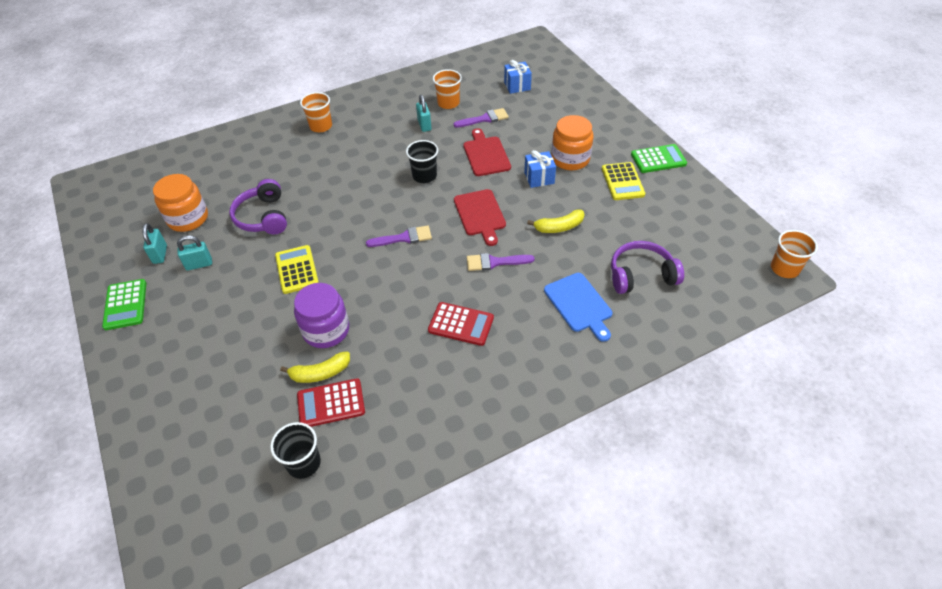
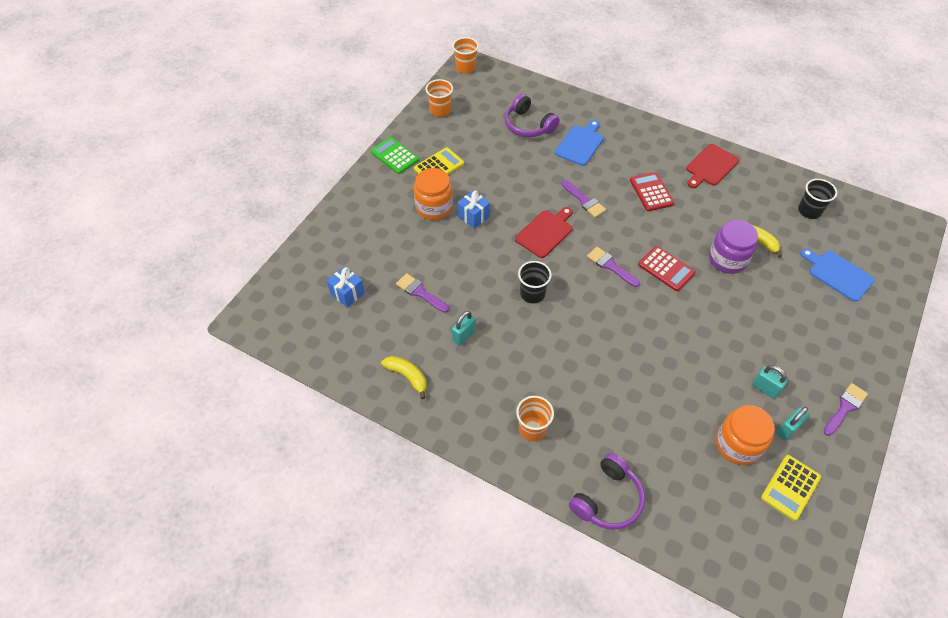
camera: 125 degrees left, 5 degrees up
(125, 305) = (845, 407): green calculator -> purple brush
(215, 416) = (838, 274): none -> blue cutting board
(263, 217) = (680, 382): purple headphones -> purple headphones (608, 499)
(297, 270) = (702, 314): yellow calculator -> yellow calculator (790, 487)
(331, 403) = (767, 222): red calculator -> red calculator (666, 269)
(448, 103) = (414, 336): orange cup -> orange cup (440, 110)
(486, 154) = (471, 265): red cutting board -> red cutting board (710, 166)
(559, 227) = (519, 182): yellow banana -> yellow banana (407, 376)

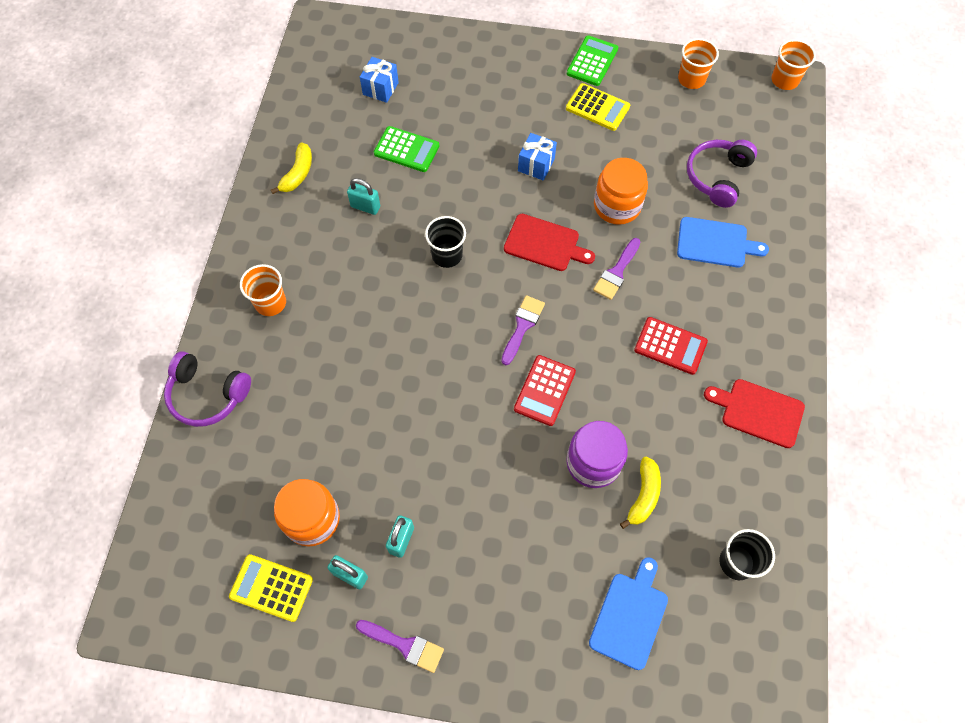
camera: 70 degrees right, 10 degrees up
(420, 292) = (406, 150): purple brush -> green calculator
(434, 207) = (532, 123): orange jar -> orange jar (617, 206)
(651, 192) = (670, 346): red calculator -> red calculator turned 60 degrees clockwise

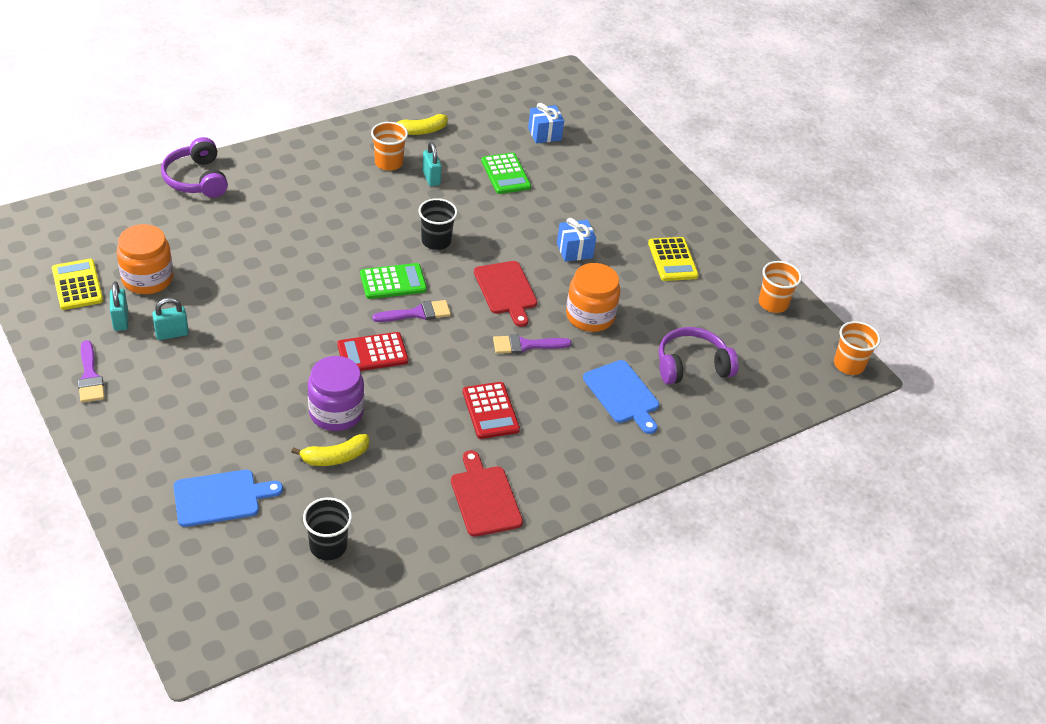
camera: 45 degrees right, 20 degrees down
(270, 303) = (299, 172): orange cup -> orange cup (388, 163)
(592, 61) = (715, 235): green calculator -> green calculator (393, 282)

